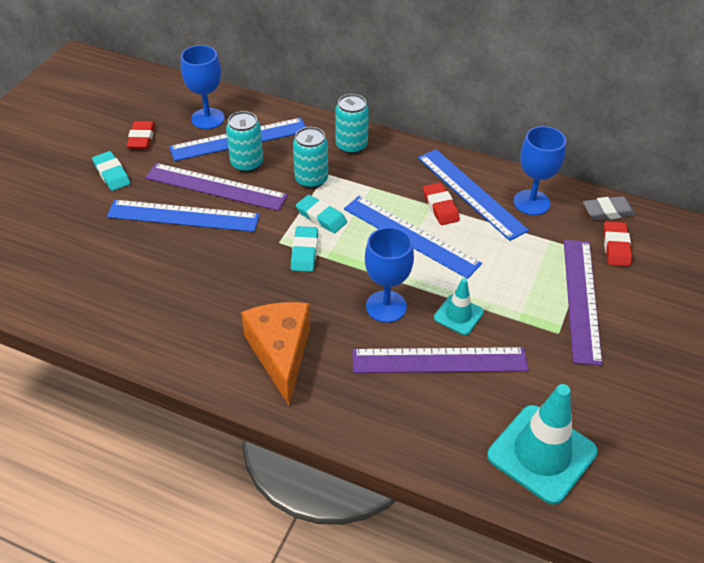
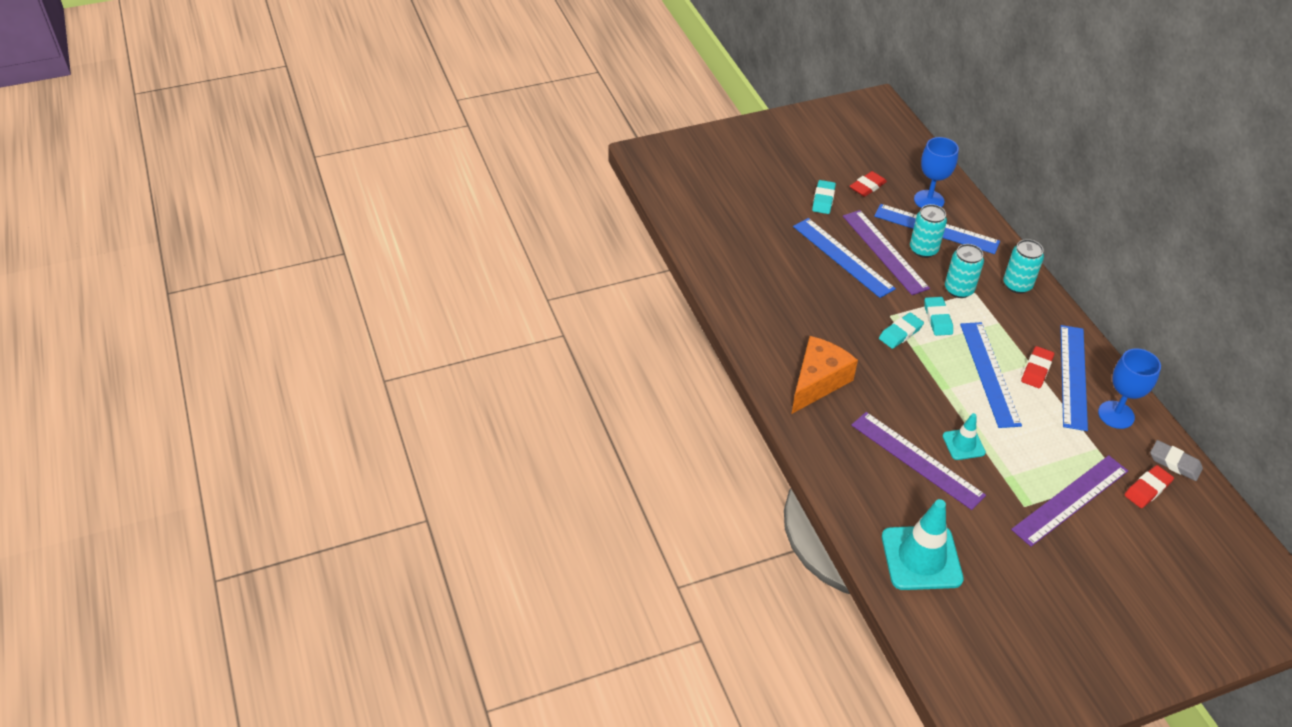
camera: 45 degrees right, 0 degrees up
(386, 306) = (918, 404): blue goblet -> none

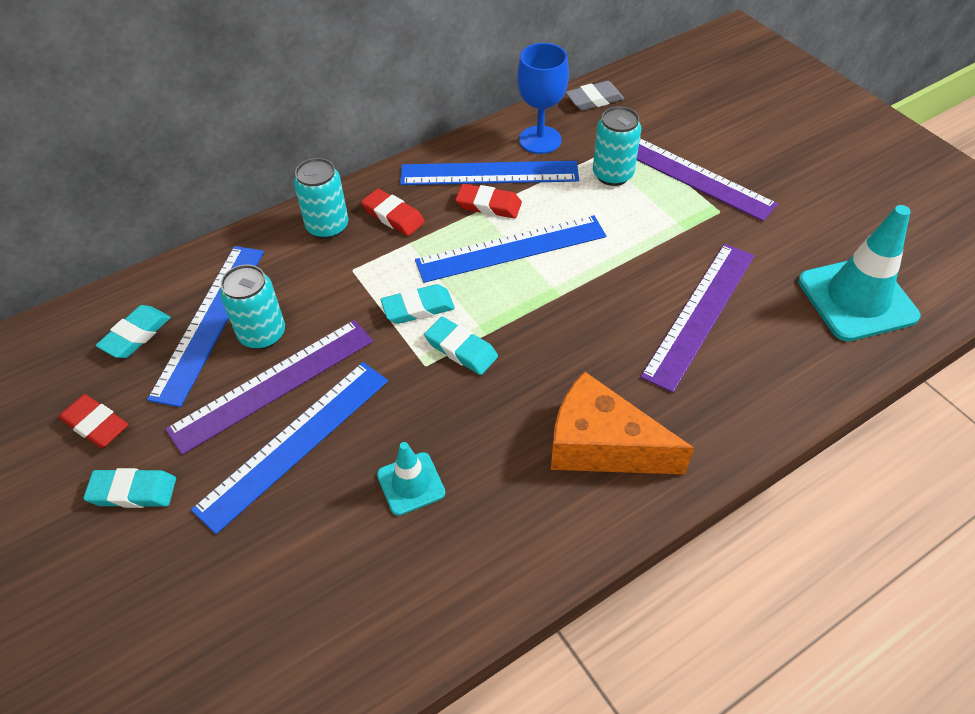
camera: 100 degrees left, 5 degrees up
(929, 200) = (136, 335): blue goblet -> turquoise eraser
(959, 289) = (349, 287): turquoise can -> turquoise can (612, 174)
(963, 444) = (649, 268): turquoise traffic cone -> turquoise traffic cone (411, 484)
(1147, 489) = (642, 119): red eraser -> red eraser (393, 216)
(1174, 463) = (594, 100): grey eraser -> grey eraser turned 45 degrees clockwise

